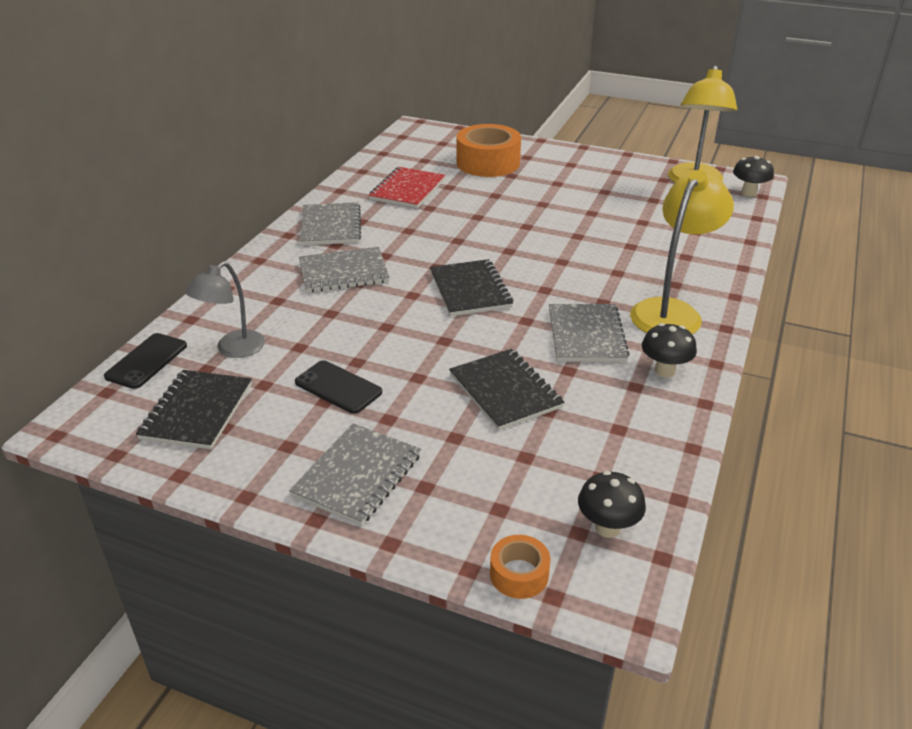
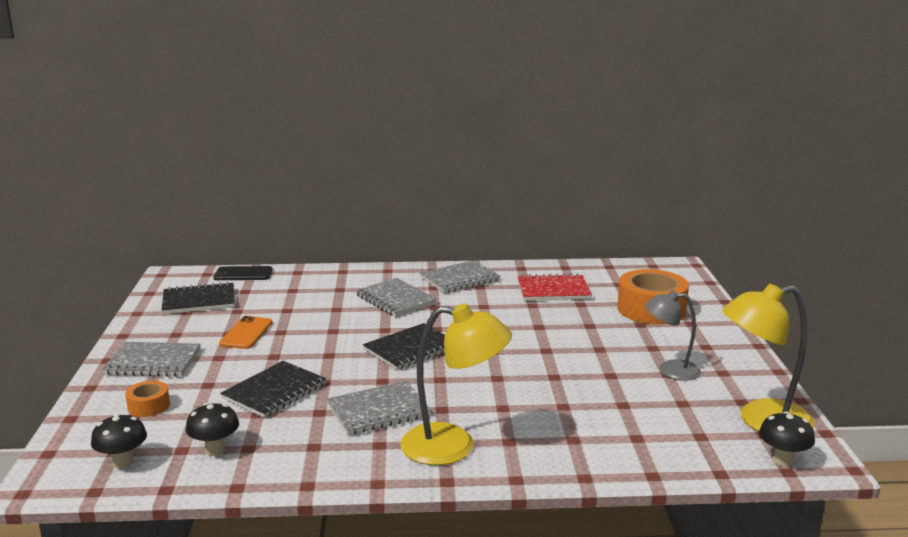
camera: 65 degrees right, 15 degrees down
(233, 349) = (270, 292): grey lamp -> grey lamp (670, 370)
(338, 387) = (246, 333): black phone -> orange phone
(519, 574) = (67, 436): orange tape -> orange tape (148, 406)
(664, 371) = (347, 457): black mushroom -> black mushroom (215, 450)

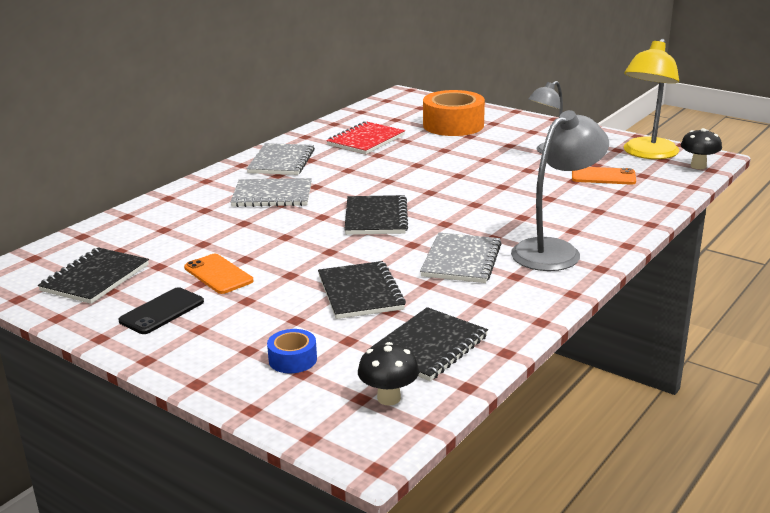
camera: 50 degrees left, 5 degrees up
(148, 406) = (292, 359): orange tape -> blue tape
(153, 362) = (197, 335): grey notebook -> none
(215, 450) = (428, 346): black mushroom -> black notebook
(243, 274) = (75, 240): black phone -> black phone (162, 311)
(454, 446) = (555, 250): yellow lamp -> grey lamp
(659, 416) = (603, 176): none -> orange phone

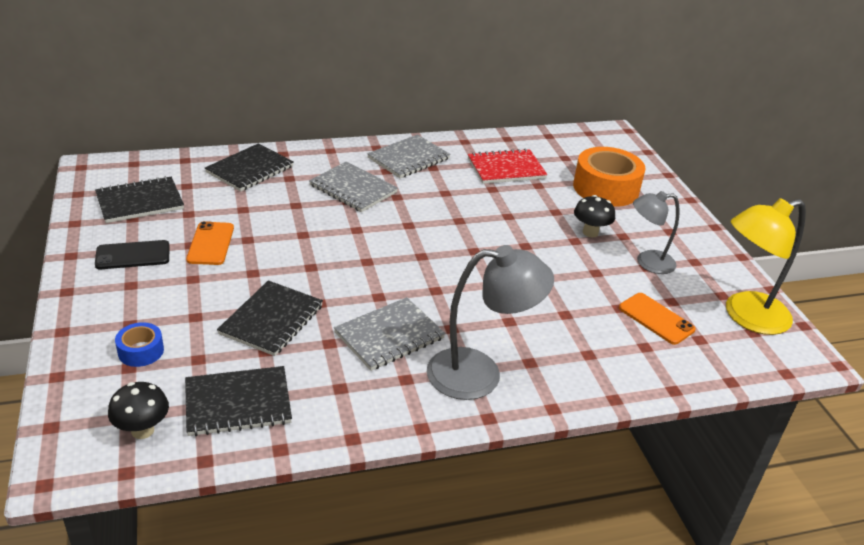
camera: 35 degrees right, 10 degrees up
(375, 217) = (392, 253): black notebook -> black notebook (250, 169)
(698, 166) = (778, 361): black mushroom -> black mushroom (590, 232)

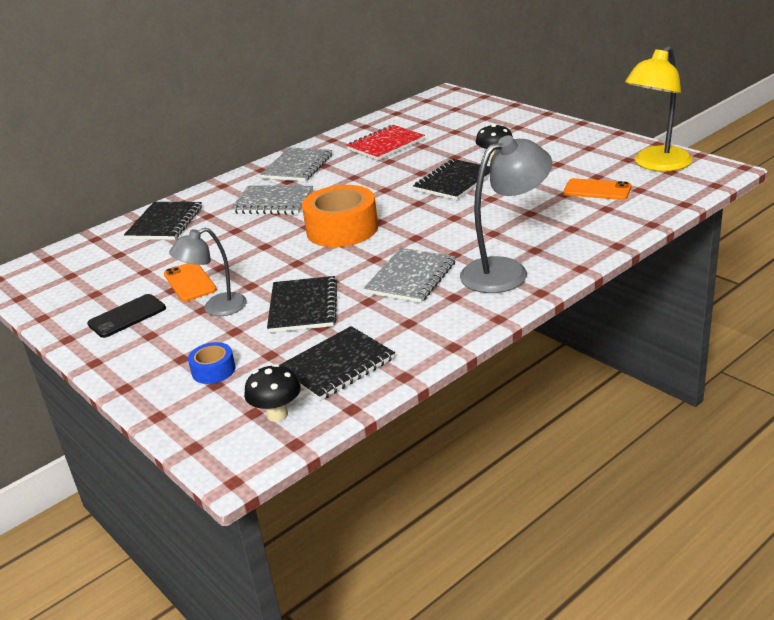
camera: 20 degrees left, 5 degrees down
(140, 202) = (88, 280): black notebook -> black notebook (455, 182)
(606, 188) = (477, 129): orange tape -> orange tape (342, 229)
(647, 262) = (556, 161): grey lamp -> grey lamp (216, 308)

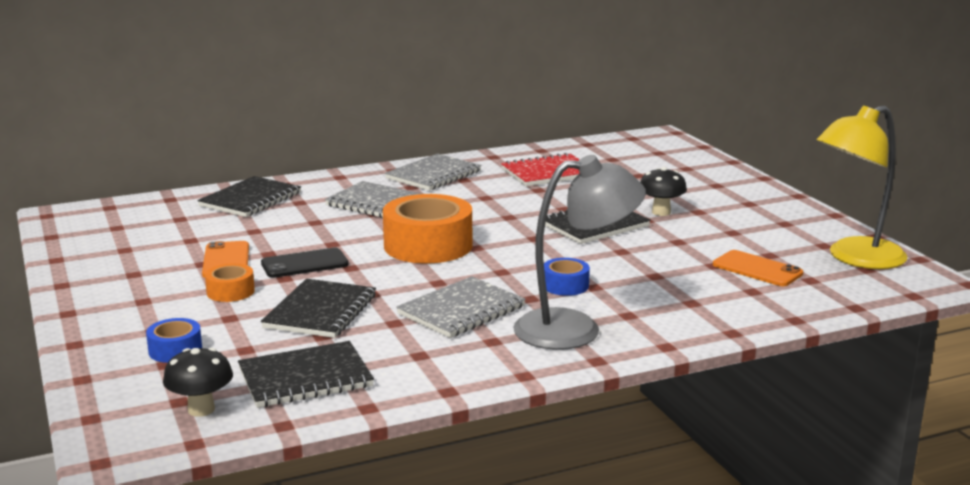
camera: 15 degrees right, 10 degrees down
(127, 316) = (136, 278): black phone -> black phone (304, 264)
(216, 308) = (230, 291): grey lamp -> orange tape
(471, 237) = (565, 285): none -> blue tape

